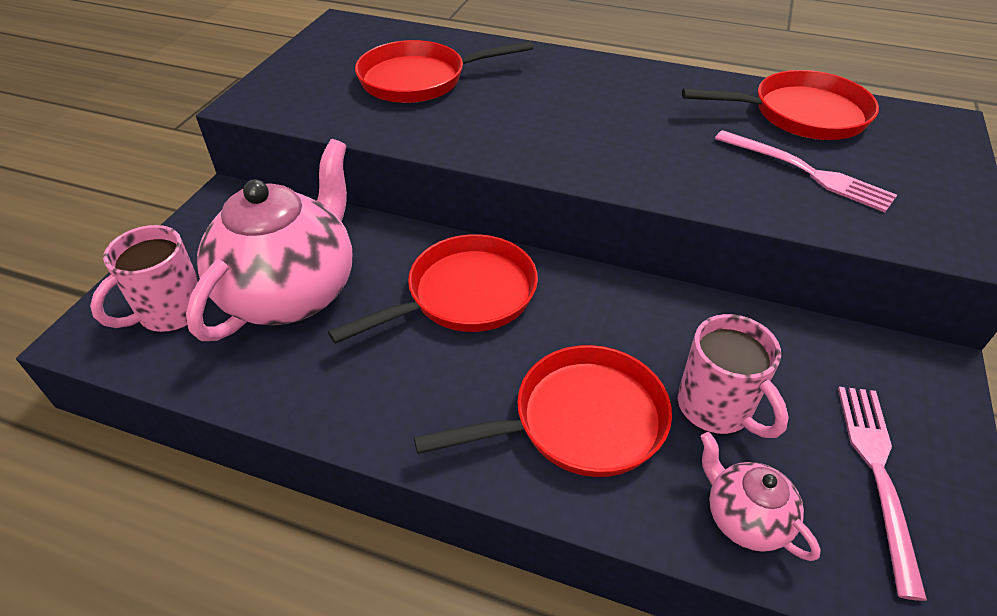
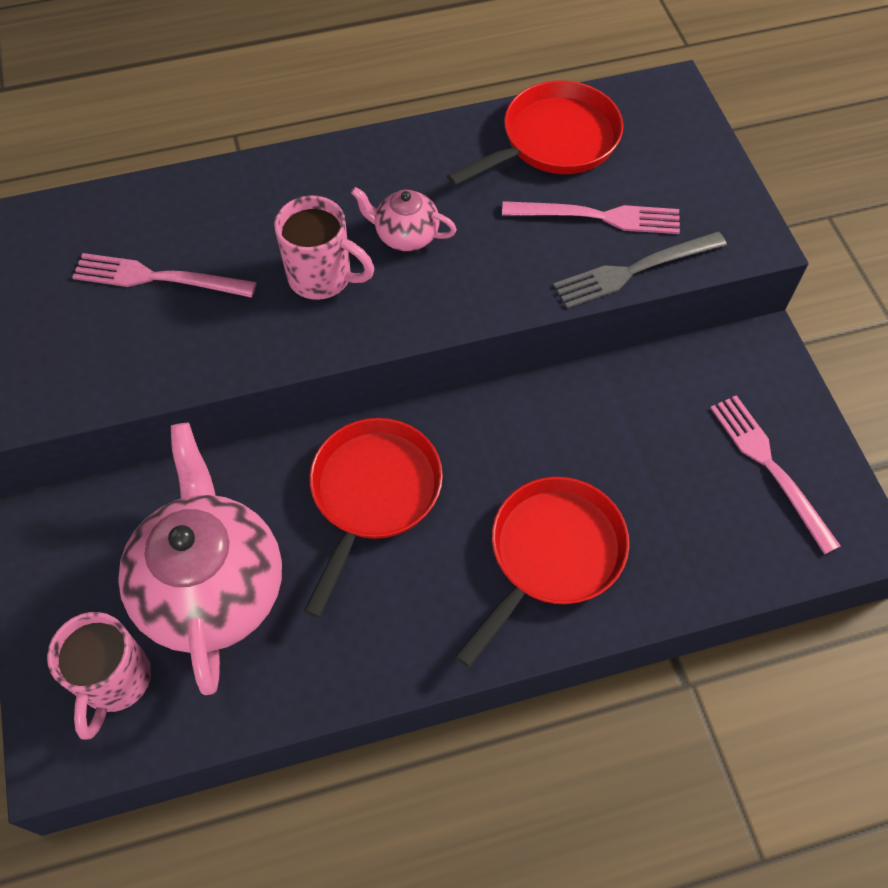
camera: 35 degrees left, 15 degrees up
(419, 80) = (158, 278): red pan -> pink fork
(716, 408) = (639, 479): pink mug -> pink mug (322, 277)
(744, 518) = (708, 559): pink teapot -> pink teapot (405, 236)
(817, 219) = (635, 270): none -> grey fork

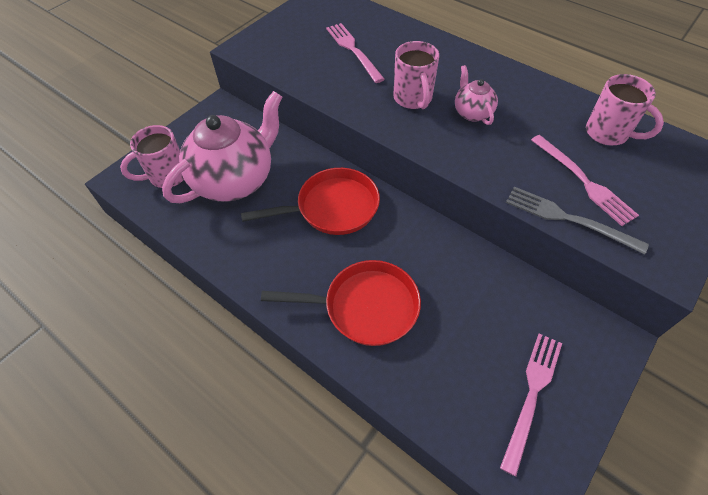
camera: 55 degrees right, 5 degrees down
(554, 141) = (608, 133): red pan -> pink mug

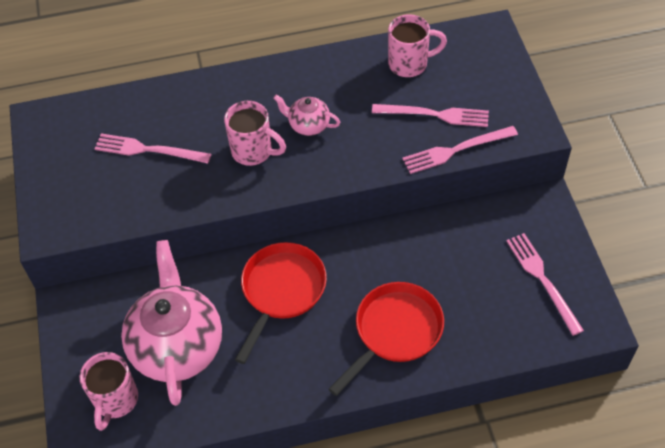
camera: 50 degrees left, 0 degrees up
(569, 219) = (456, 150): grey fork -> pink fork

